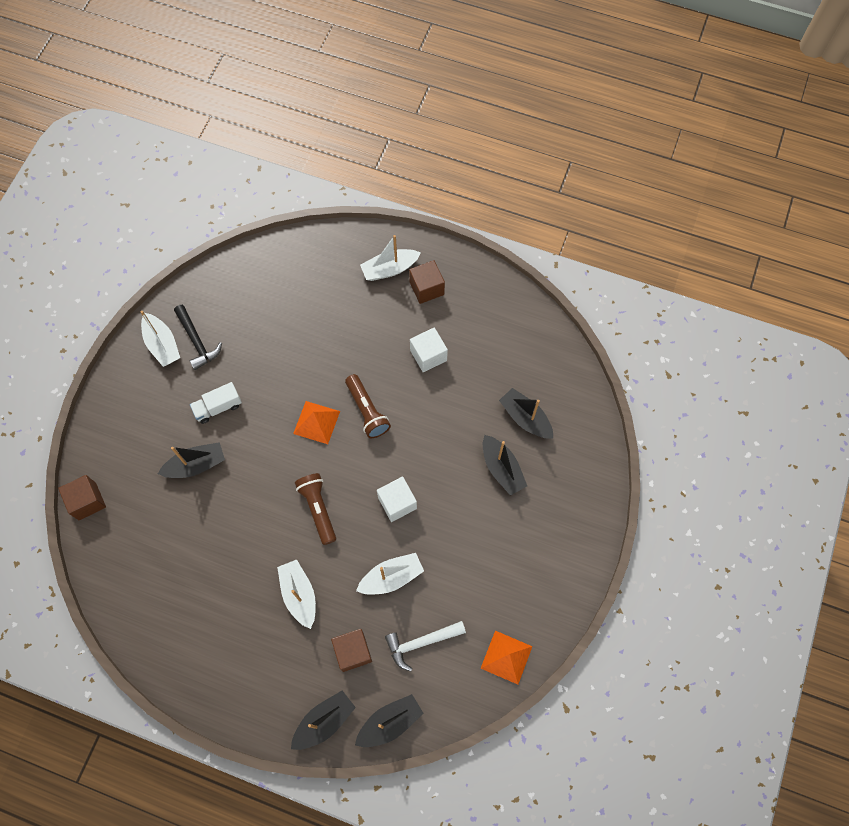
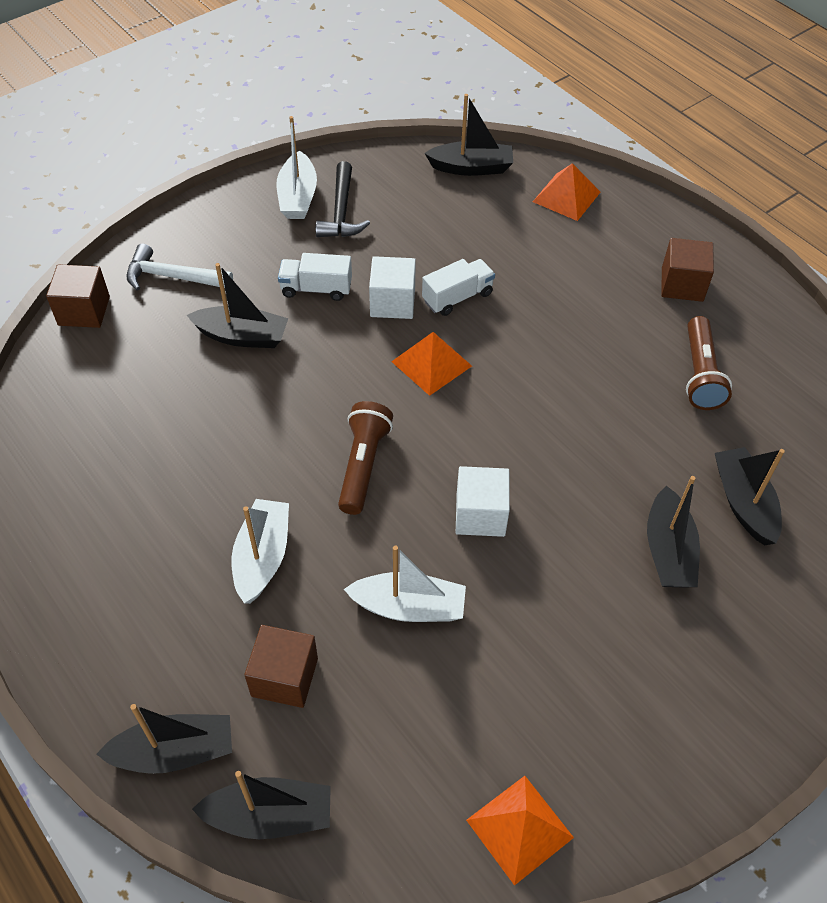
camera: 30 degrees right, 15 degrees down
(257, 263) = (471, 168): none -> black boat
(304, 367) = (457, 297): none -> white truck
(327, 256) = (566, 196): none -> orange pyramid
(367, 411) = (509, 383): brown flashlight -> brown flashlight (700, 374)
(389, 269) = (642, 243): white boat -> none
(421, 643) = (395, 724): white hammer -> white hammer (172, 277)
(428, 355) = (638, 359): white cube -> white cube (392, 302)

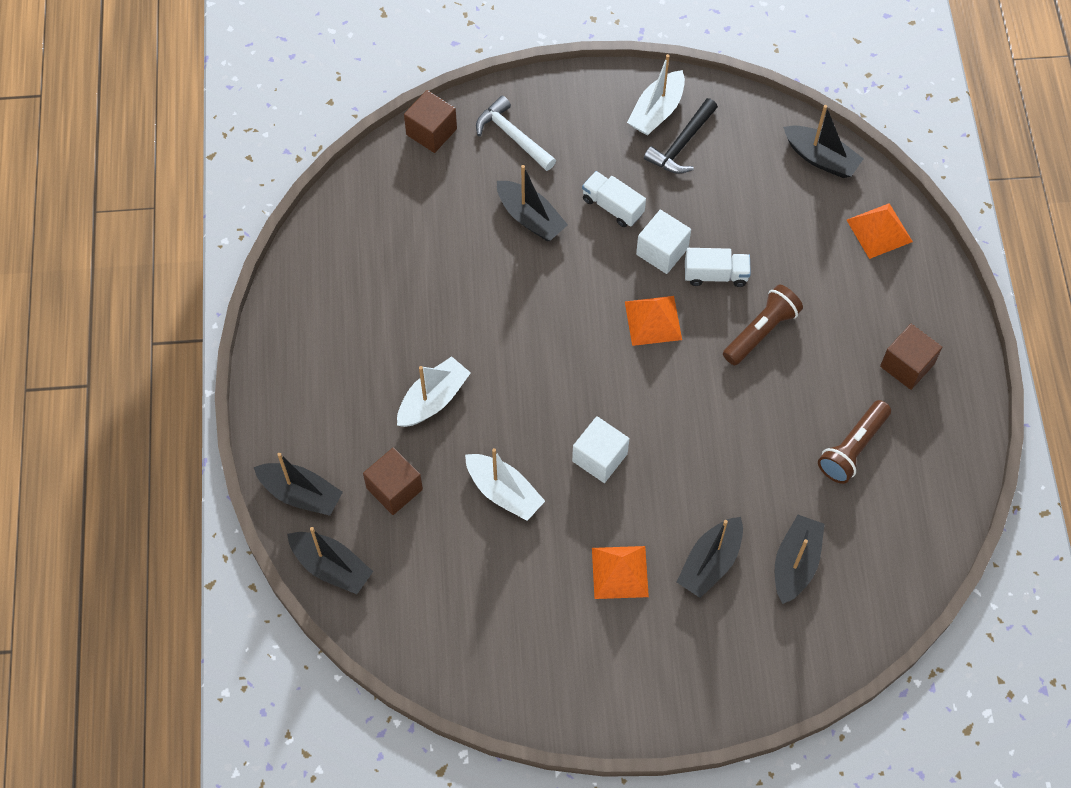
camera: 35 degrees right, 10 degrees up
(363, 465) = (545, 372): brown flashlight -> brown flashlight (761, 331)
(520, 828) = (470, 669): orange pyramid -> orange pyramid (620, 572)

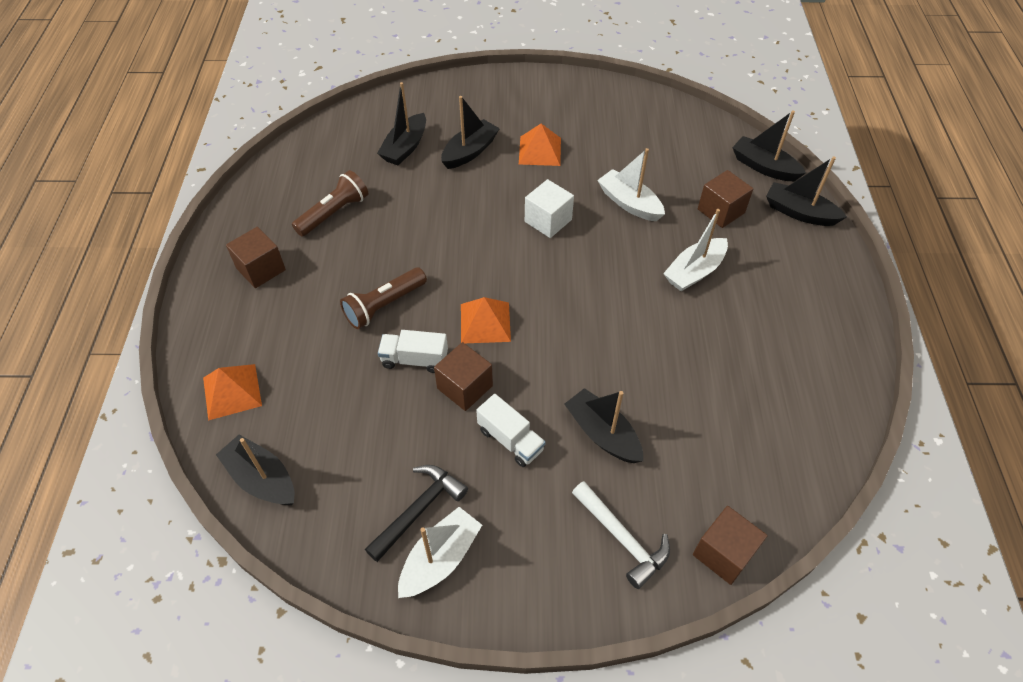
camera: 175 degrees left, 10 degrees down
(662, 251) = (464, 387): white cube -> brown cube

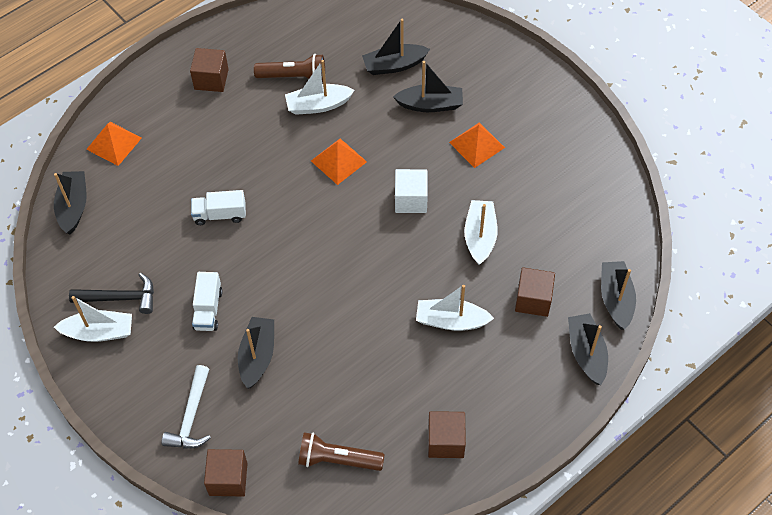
camera: 50 degrees right, 5 degrees up
(383, 216) = (318, 105): none -> white boat
(384, 305) = (246, 165): brown flashlight -> brown flashlight (338, 459)
(415, 360) = (220, 214): white truck -> white truck turned 60 degrees counterclockwise
(464, 387) = (224, 256): brown cube -> brown cube (446, 441)
(485, 322) = (285, 230): orange pyramid -> orange pyramid (338, 161)

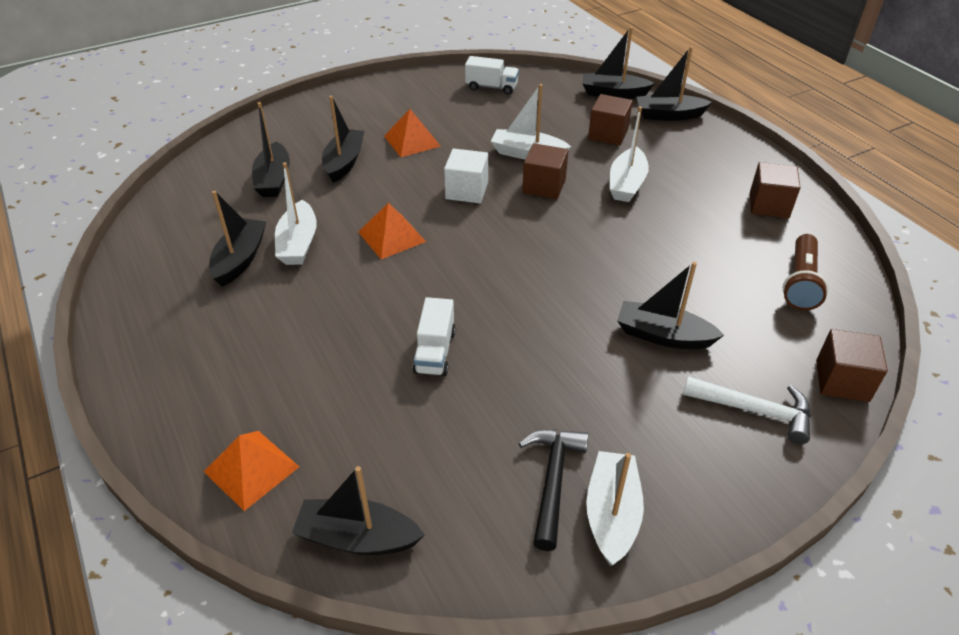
camera: 80 degrees left, 15 degrees down
(208, 309) = (587, 378): white truck -> white truck (491, 87)
(211, 79) = (194, 339): brown cube -> brown cube (544, 186)
(293, 77) = (240, 259): brown flashlight -> black boat

